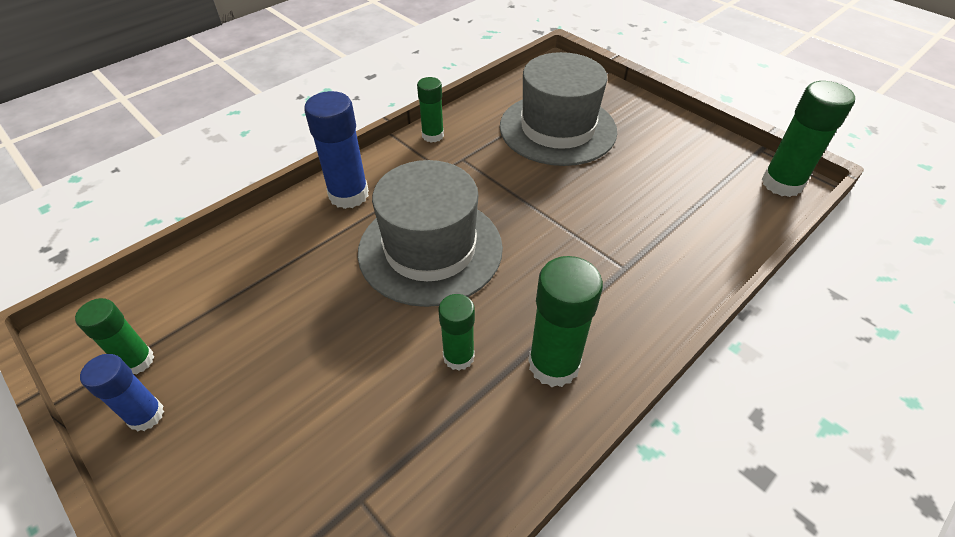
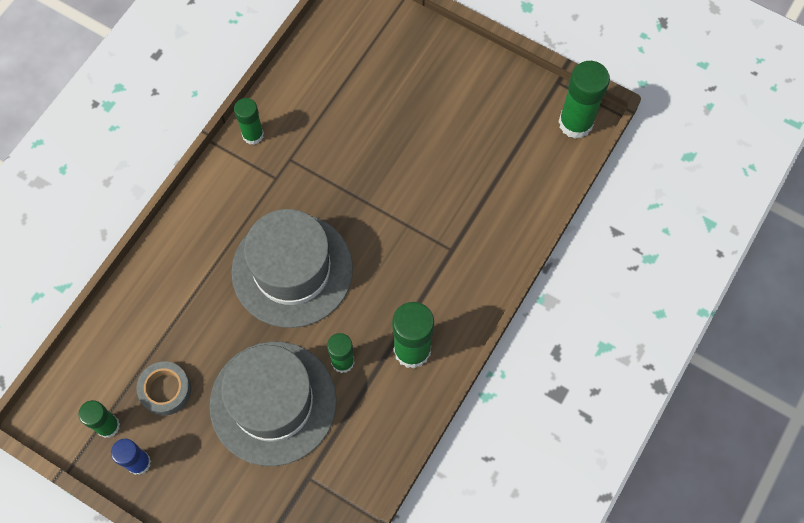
camera: 15 degrees left, 20 degrees up
(228, 337) = (165, 390): none -> grey tape
(349, 195) = (201, 228): blue glue stick -> none
(557, 129) = (369, 97): grey hat -> grey hat (273, 403)

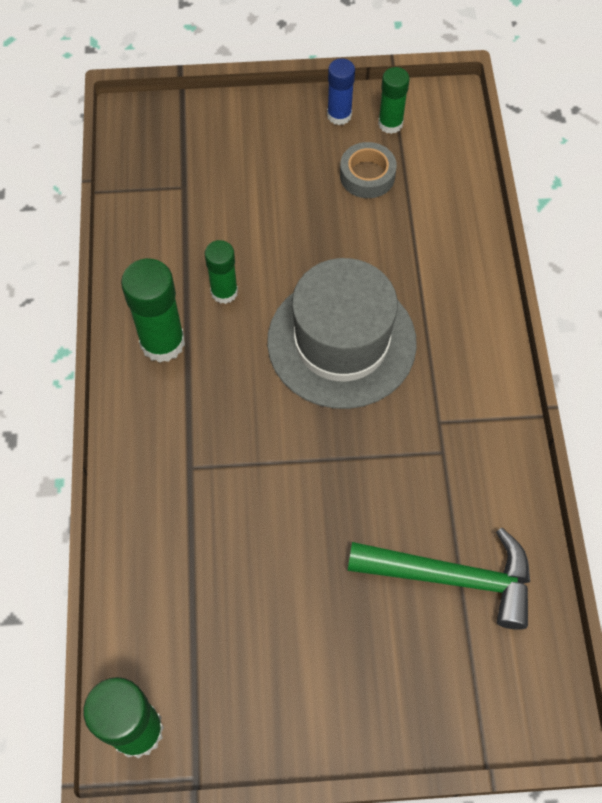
camera: 145 degrees right, 5 degrees down
(253, 135) = (505, 452): green glue stick -> none
(273, 403) = (262, 221): grey hat -> none
(345, 89) = (453, 578): none -> green hammer

